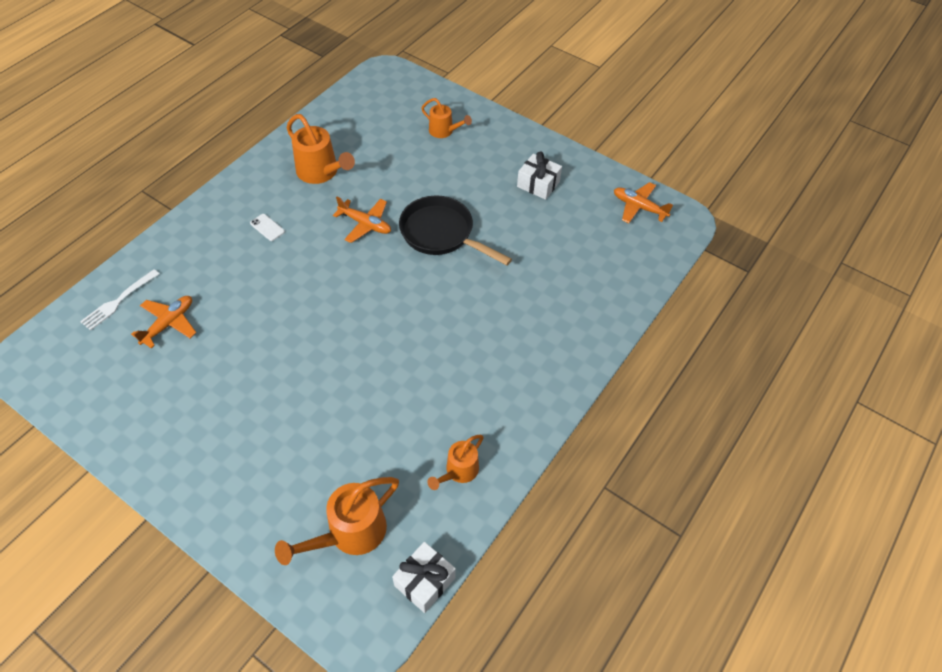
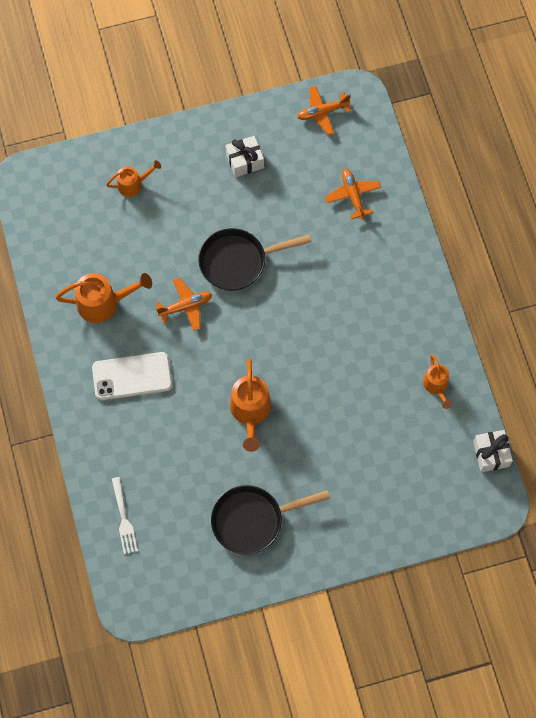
camera: 50 degrees left, 15 degrees up
(169, 324) = (174, 495): orange plane -> orange plane (353, 195)
(183, 402) = (253, 520): none -> black pan
(267, 227) = (132, 376): white phone -> white phone, size x2.36
(349, 533) = (429, 476): orange watering can -> orange watering can (250, 412)

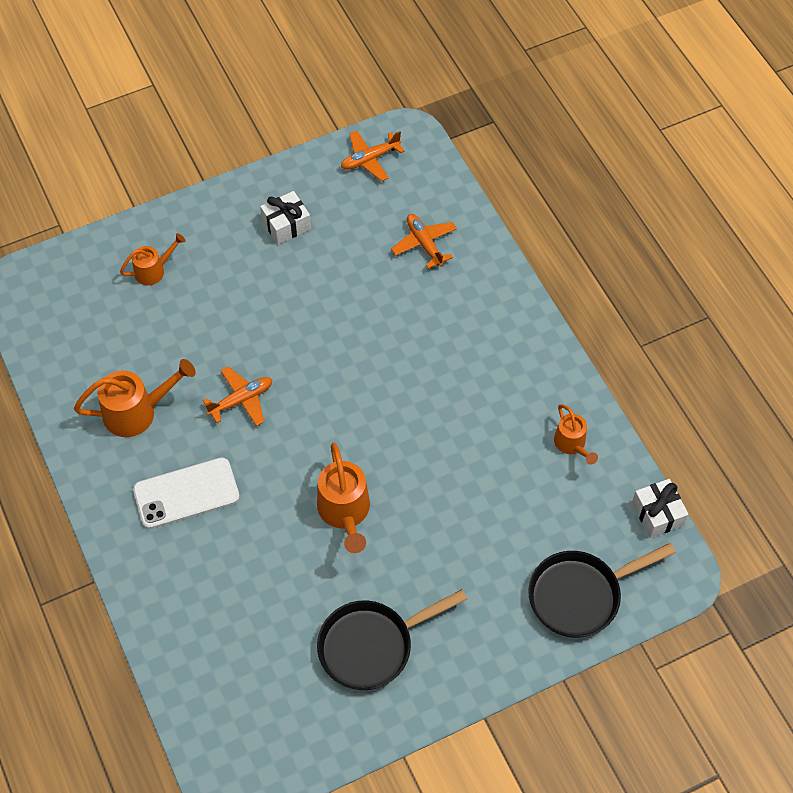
camera: 10 degrees left, 10 degrees down
(124, 518) = (202, 672): white fork -> none
(238, 261) = (298, 338): black pan -> black pan (580, 595)

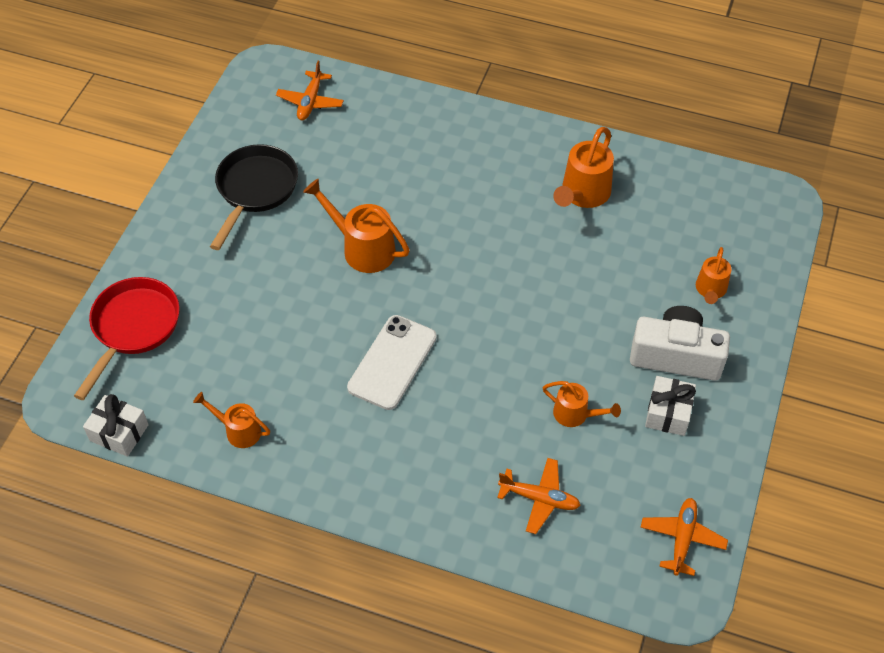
camera: 135 degrees right, 5 degrees down
(186, 493) = (483, 176): white phone -> white phone (392, 362)
(234, 251) = (676, 356): none -> white camera
(241, 400) = (524, 258): orange plane -> orange plane (310, 101)
(342, 270) = (576, 415): none -> orange watering can
(580, 595) = (133, 328): black pan -> red pan

